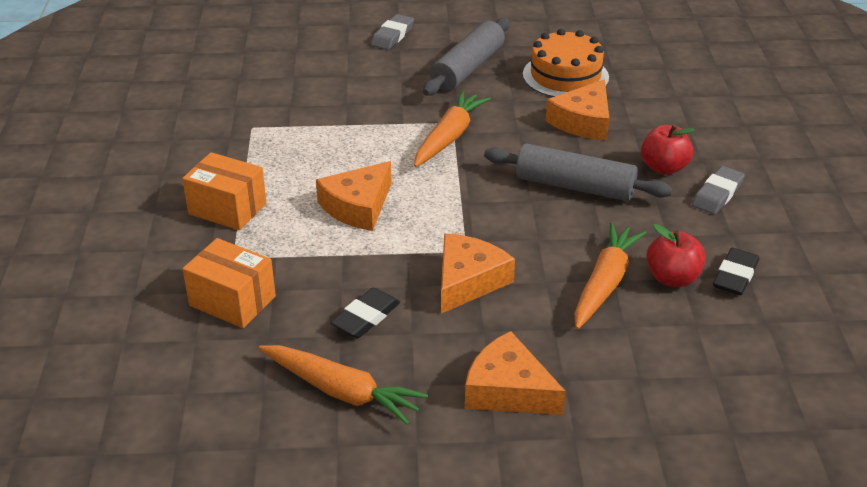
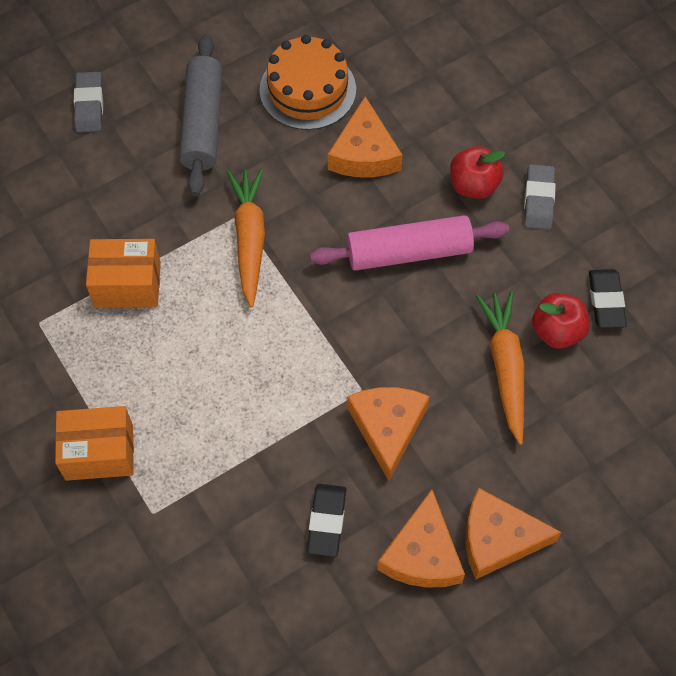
camera: 30 degrees left, 25 degrees up
(232, 301) = (192, 568): orange box -> orange box (127, 284)
(341, 391) = (362, 619): orange carrot -> none
(358, 206) = (225, 383): orange cheese -> orange cheese (422, 554)
(575, 186) = (409, 252): grey rolling pin -> pink rolling pin

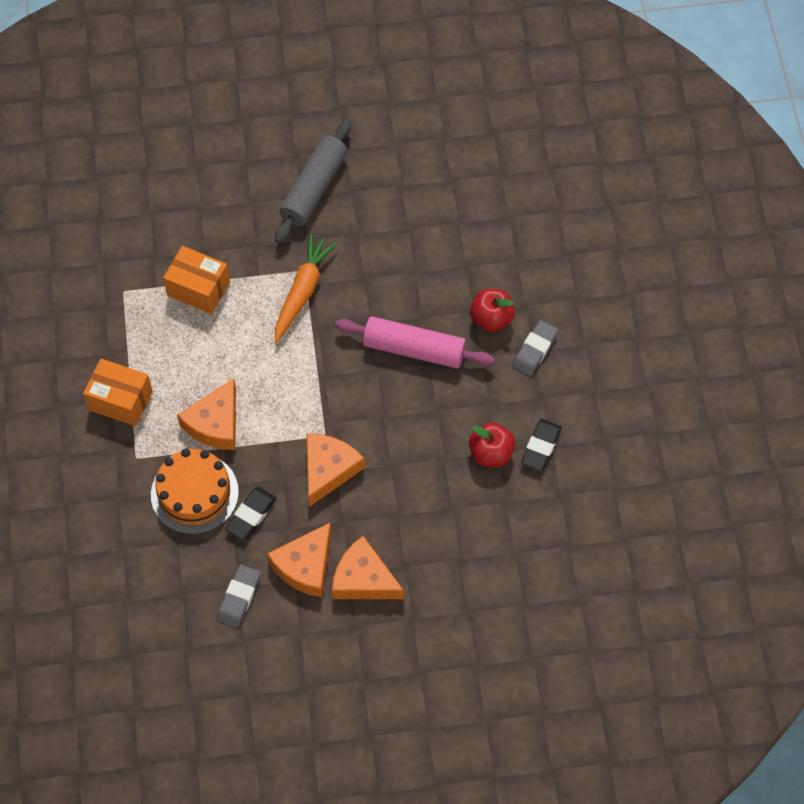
camera: 25 degrees right, 0 degrees up
(89, 105) = (238, 141): grey eraser -> grey eraser (239, 597)
(307, 90) = (406, 193): orange cake -> orange cake (194, 493)
(364, 153) = (422, 260): orange cheese -> orange cheese (215, 423)
(505, 368) = (437, 464): orange carrot -> none

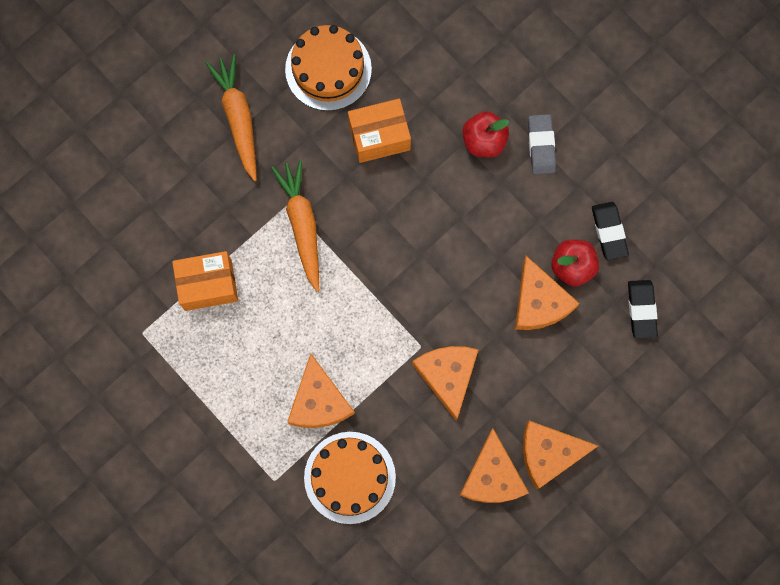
camera: 35 degrees left, 15 degrees up
(120, 400) = (219, 437): orange box -> orange box (379, 136)
(239, 597) = (458, 543): grey eraser -> none
(251, 515) = (413, 463): black eraser -> black eraser (641, 310)
(314, 188) = (238, 119): grey rolling pin -> orange carrot
(410, 195) = (328, 69): none -> orange cake
(414, 349) = (439, 214): pink rolling pin -> none
(443, 462) = (539, 302): none -> orange cheese

